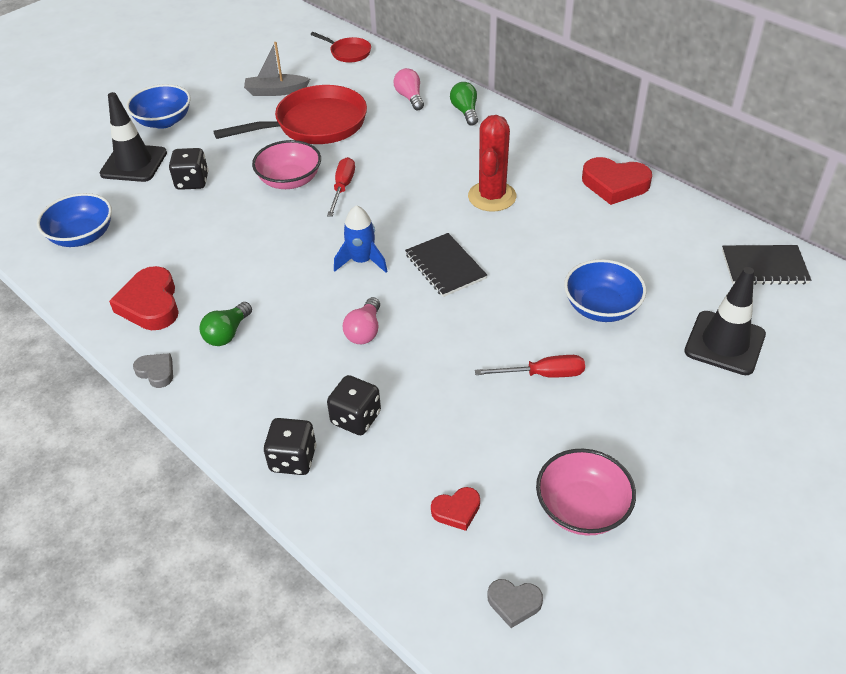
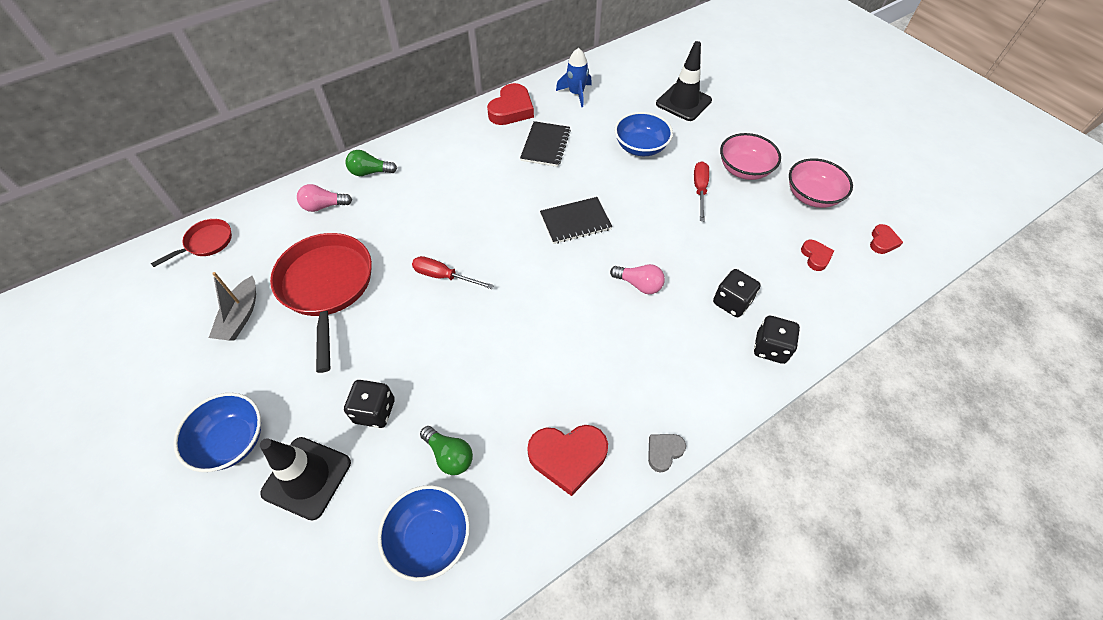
camera: 80 degrees left, 10 degrees up
(227, 333) = (623, 388): green light bulb -> green light bulb (449, 455)
(290, 180) = (413, 318): pink bowl -> pink bowl (744, 169)
(362, 261) = (553, 275): blue rocket -> blue rocket (576, 94)
(492, 196) = (498, 178): red cactus -> none
(514, 603) = (882, 241): grey heart -> red heart
(764, 267) = (619, 68): black notebook -> black notebook (545, 145)

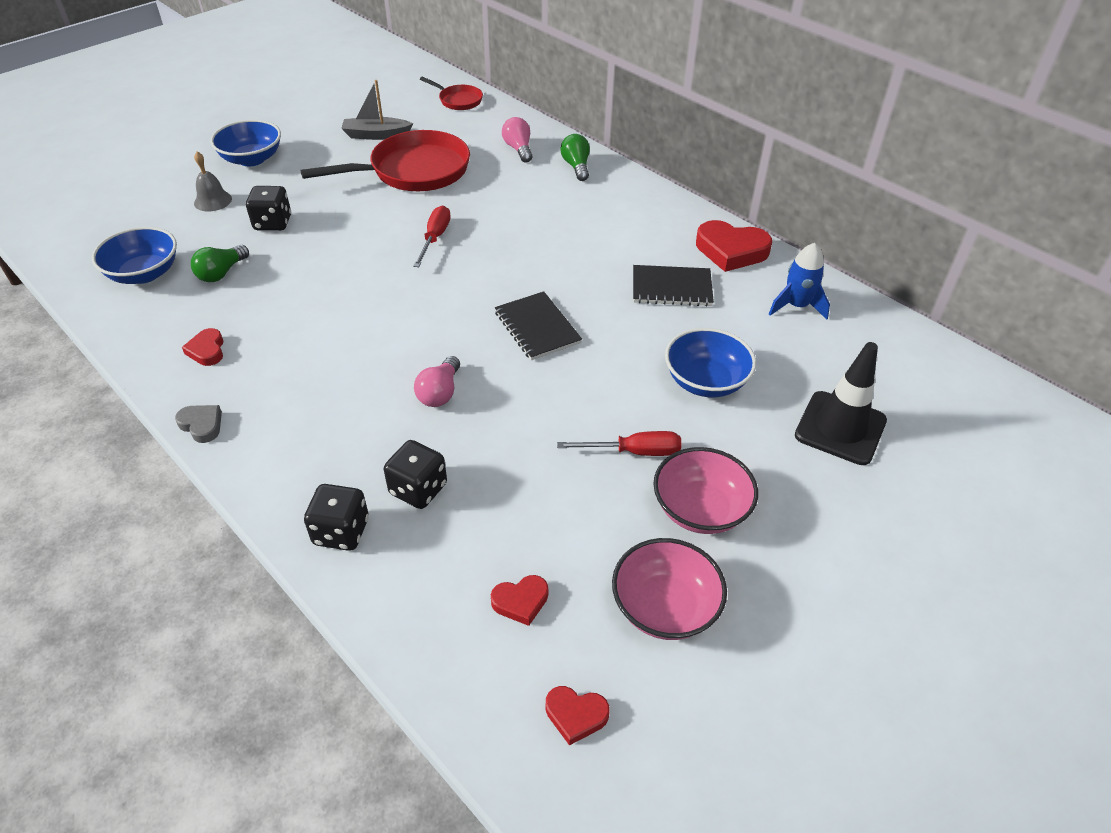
camera: 80 degrees right, 10 degrees down
(307, 477) = (213, 201): black traffic cone -> grey bell
(568, 457) = (207, 350): red heart -> red heart, size x0.54

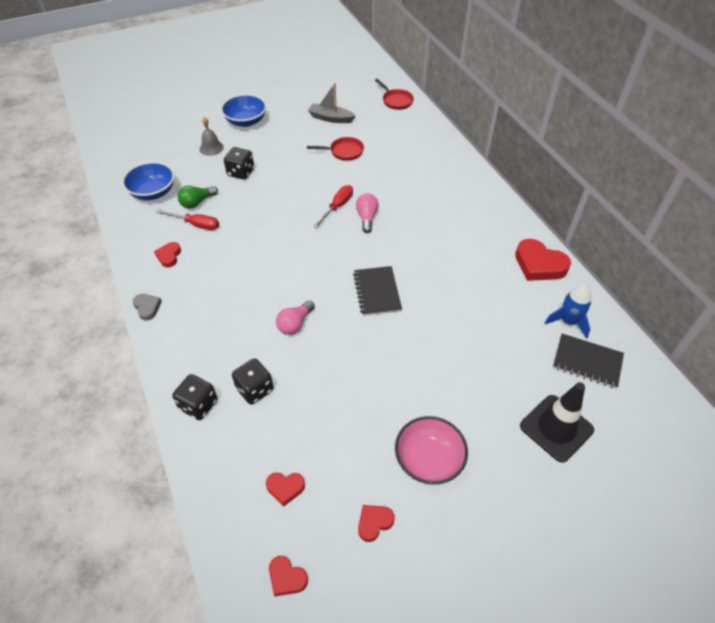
camera: 20 degrees right, 5 degrees up
(414, 171) = (344, 152): red pan -> red pan, size x0.49
(518, 149) = (421, 148): pink light bulb -> pink light bulb (367, 218)
(576, 166) = (456, 171): green light bulb -> none
(634, 452) = (402, 403): red screwdriver -> red screwdriver (196, 224)
(665, 607) = (374, 523): pink bowl -> red heart
(671, 288) = (482, 284): black notebook -> black notebook (587, 362)
(705, 381) = (475, 364): blue bowl -> none

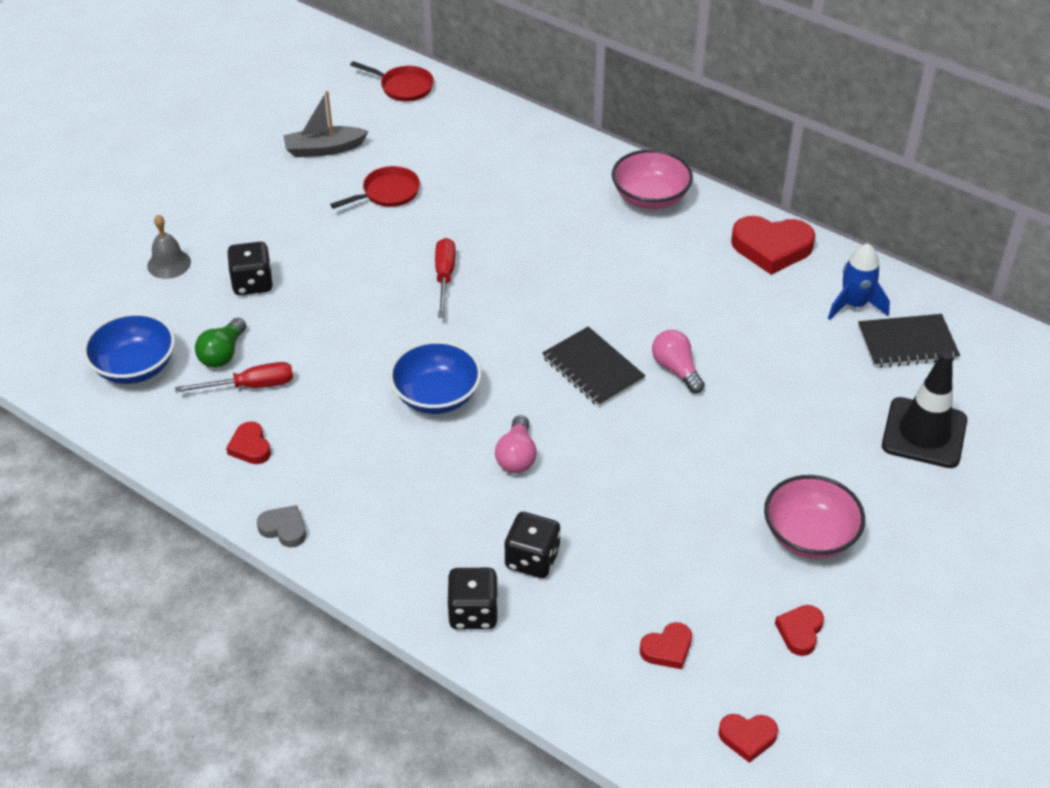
camera: 30 degrees left, 5 degrees down
(246, 121) = (189, 201): blue bowl -> blue bowl (436, 396)
(367, 218) = (499, 276): pink light bulb -> pink light bulb (676, 369)
(486, 207) = (650, 198): none -> pink bowl

